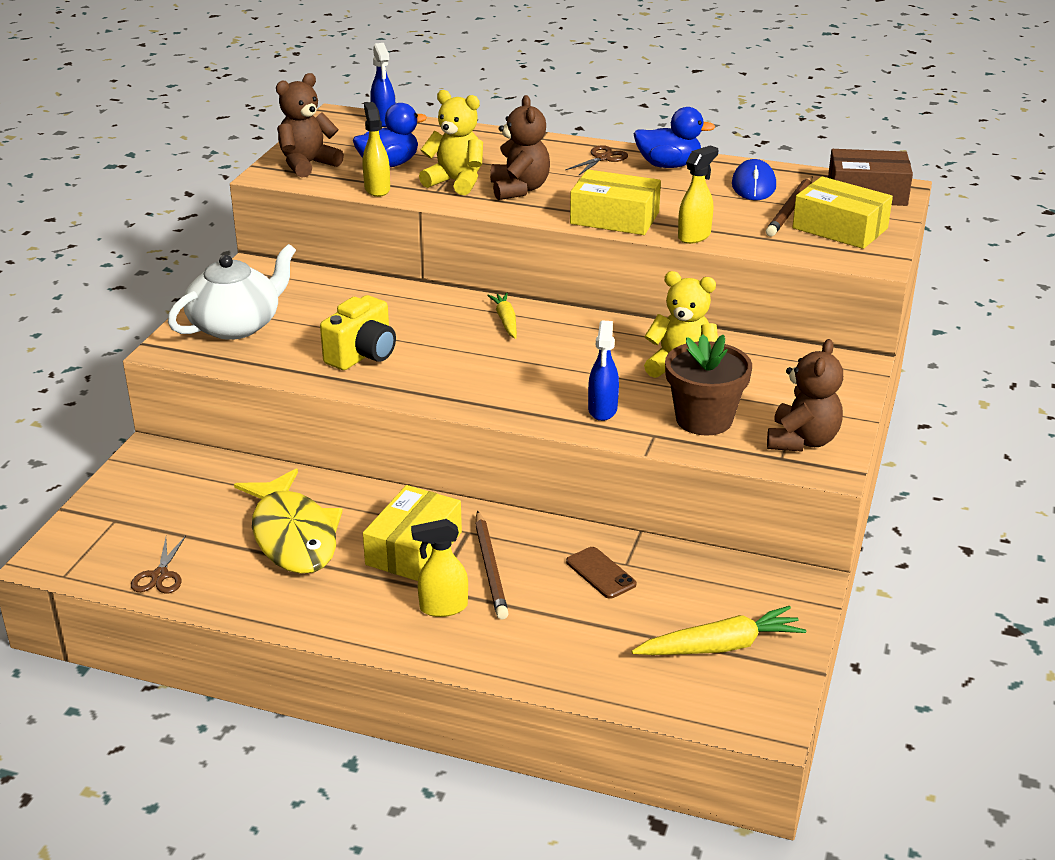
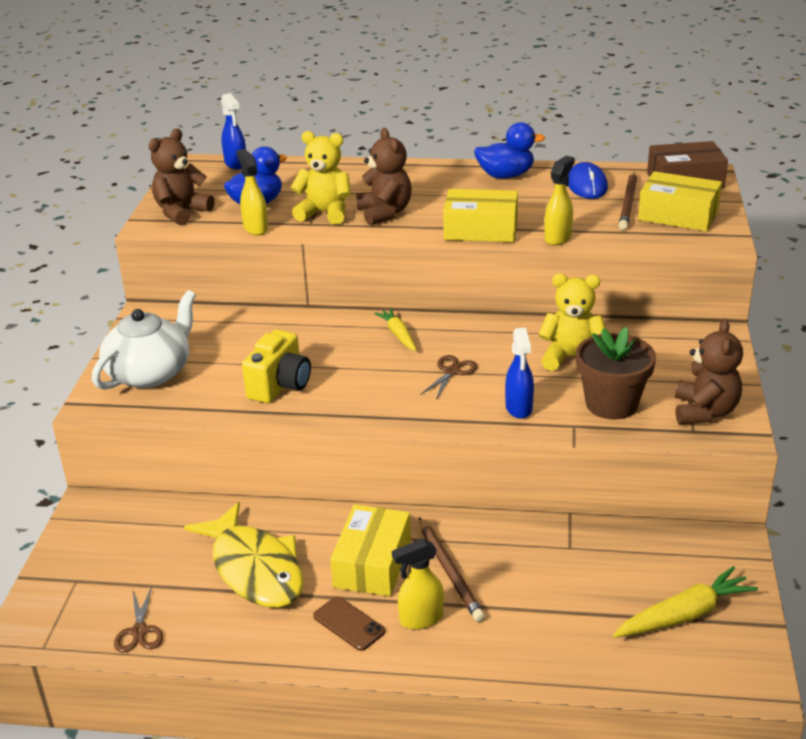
camera: 10 degrees left, 0 degrees up
(600, 573) = (551, 560): brown phone -> brown phone (348, 624)
(602, 158) = (445, 176): brown scissors -> brown scissors (452, 372)

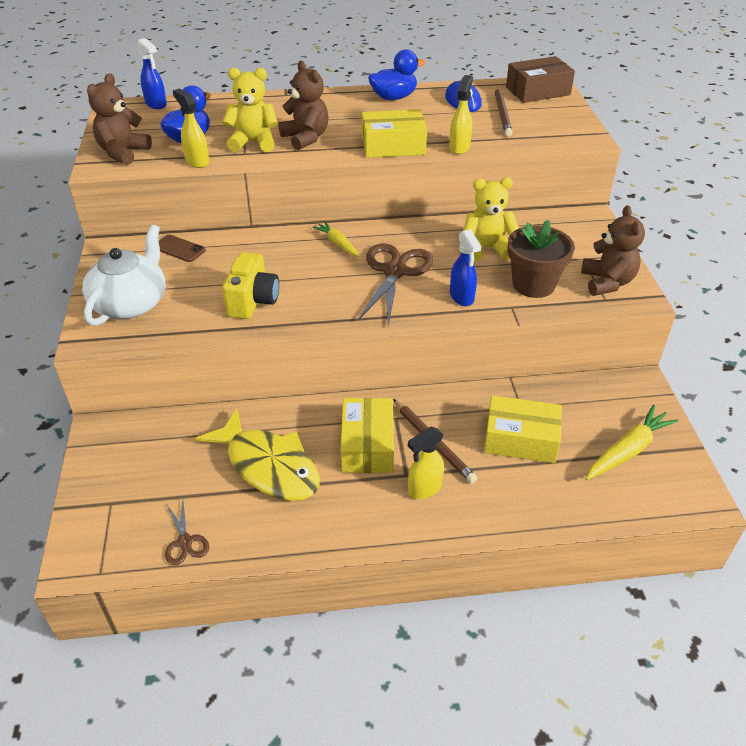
camera: 15 degrees left, 10 degrees up
(348, 624) = (366, 503): brown phone -> brown phone (179, 249)
(452, 372) = (395, 271): brown scissors -> brown scissors, size x1.97
(678, 215) = (545, 120): yellow box -> yellow box (520, 439)

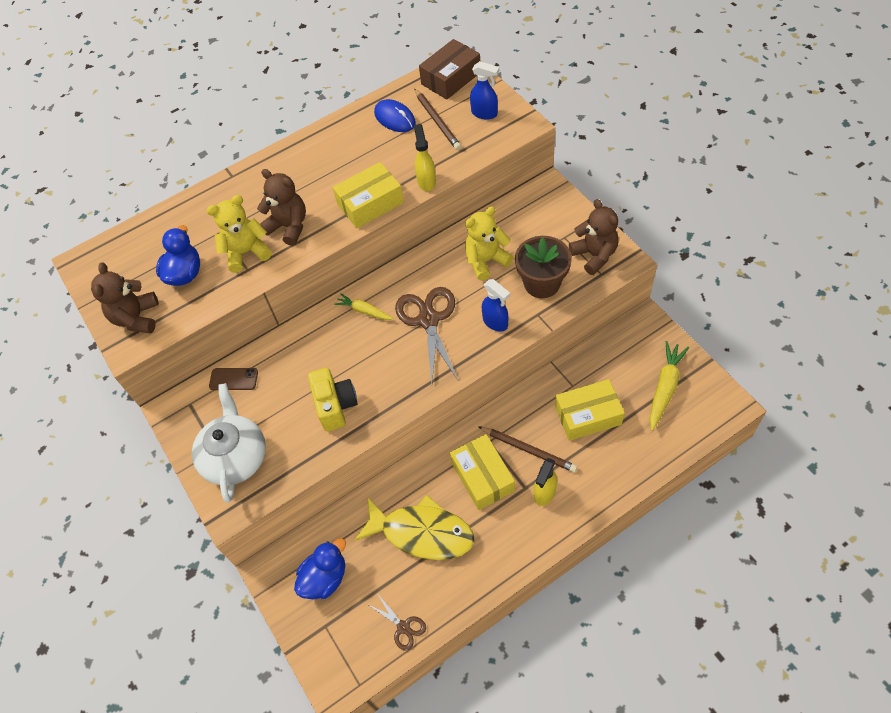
camera: 20 degrees left, 15 degrees up
(156, 104) = (119, 241): blue spray bottle -> blue spray bottle (484, 113)
(197, 161) = (212, 299): yellow spray bottle -> none
(394, 97) = (332, 139): blue duck -> blue duck (325, 578)

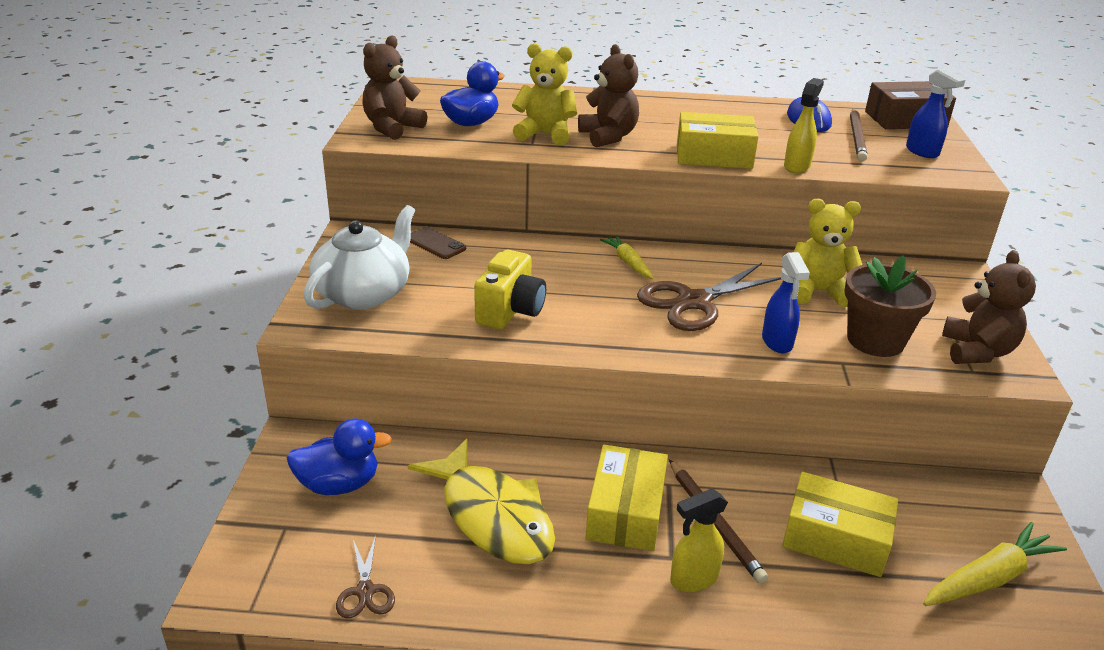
camera: 30 degrees right, 25 degrees down
(428, 320) = (694, 302): brown scissors -> brown scissors turned 150 degrees counterclockwise

